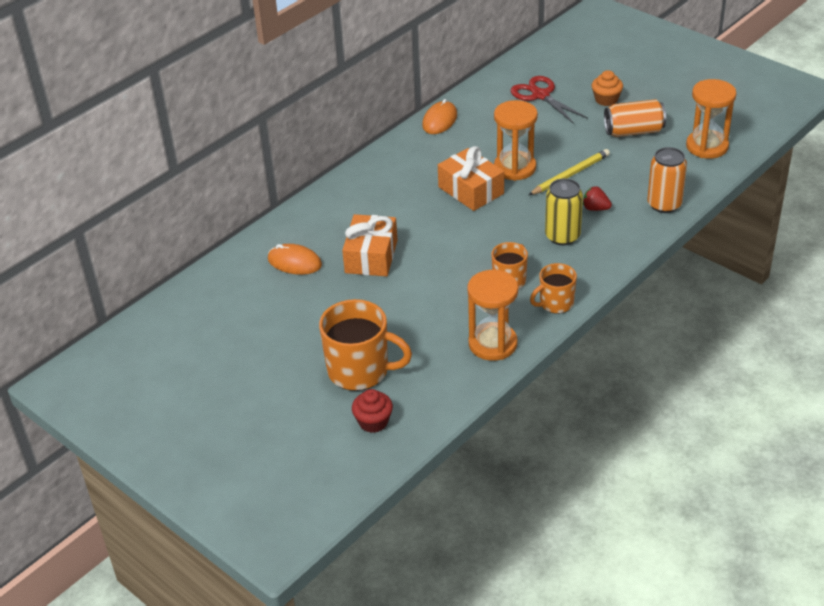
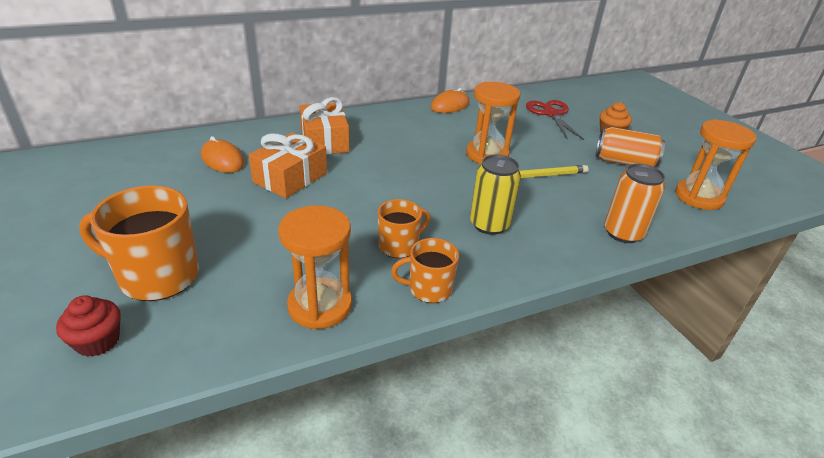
camera: 20 degrees right, 5 degrees down
(360, 371) = (157, 276): orange mug -> orange mug turned 150 degrees clockwise
(471, 190) = (431, 158): orange gift -> orange gift (324, 141)
(595, 208) = (543, 212): red strawberry -> none

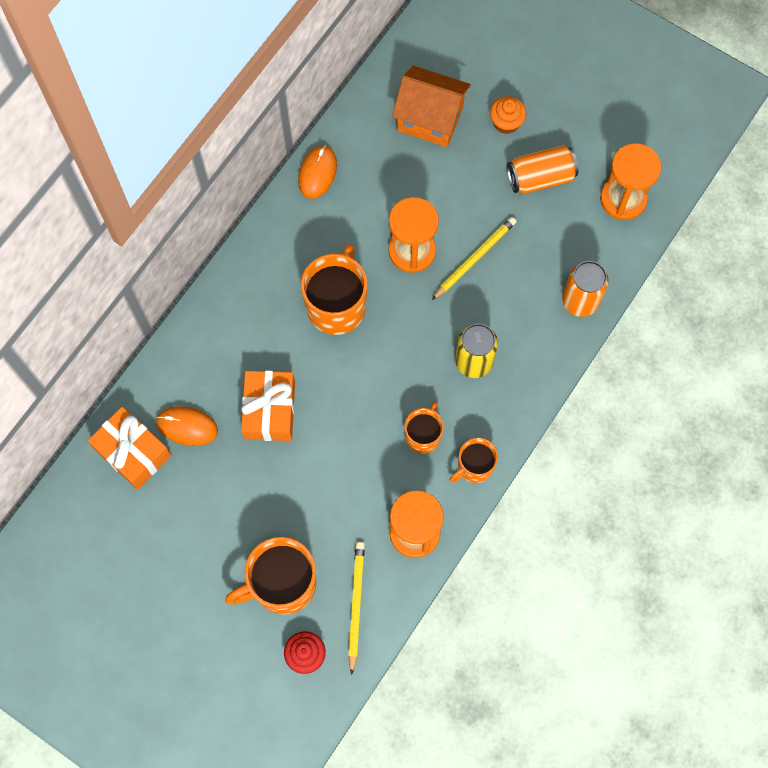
camera: 30 degrees left, 35 degrees up
(197, 329) = (355, 605): none -> yellow pencil
(324, 141) = (249, 332): orange gift -> orange gift (132, 452)
(402, 155) = (337, 306): none -> orange mug
(551, 114) = (430, 119): red scissors -> orange house

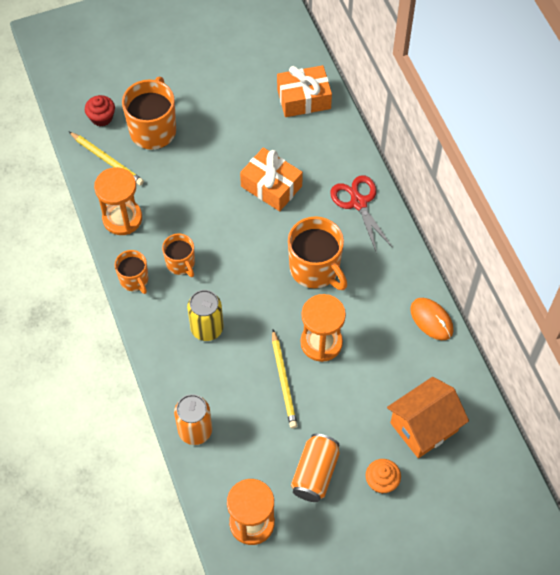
camera: 125 degrees right, 10 degrees down
(187, 426) = (297, 135): orange mouse -> none
(230, 314) = (358, 202): none -> red scissors
(474, 467) = (134, 280): orange mug -> orange mug turned 150 degrees clockwise

